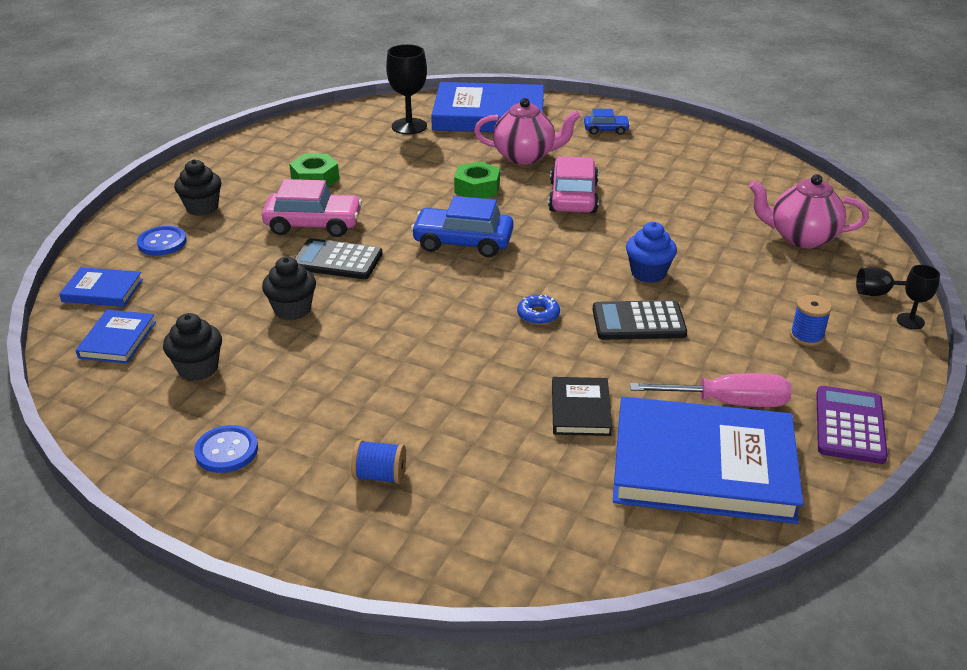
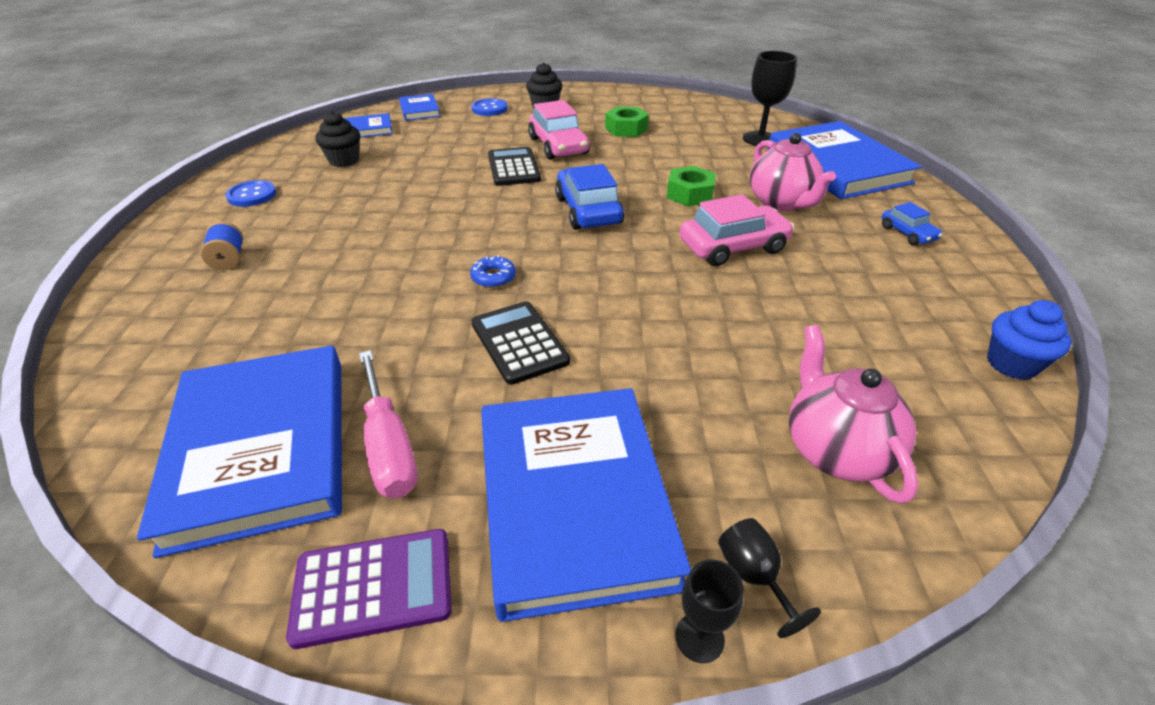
camera: 65 degrees right, 5 degrees up
(292, 310) = (433, 170): black cupcake -> none
(580, 410) = (343, 338): black book -> none
(648, 273) = (623, 329): blue cupcake -> blue cupcake (1011, 364)
(806, 336) = (573, 500): blue spool -> blue book

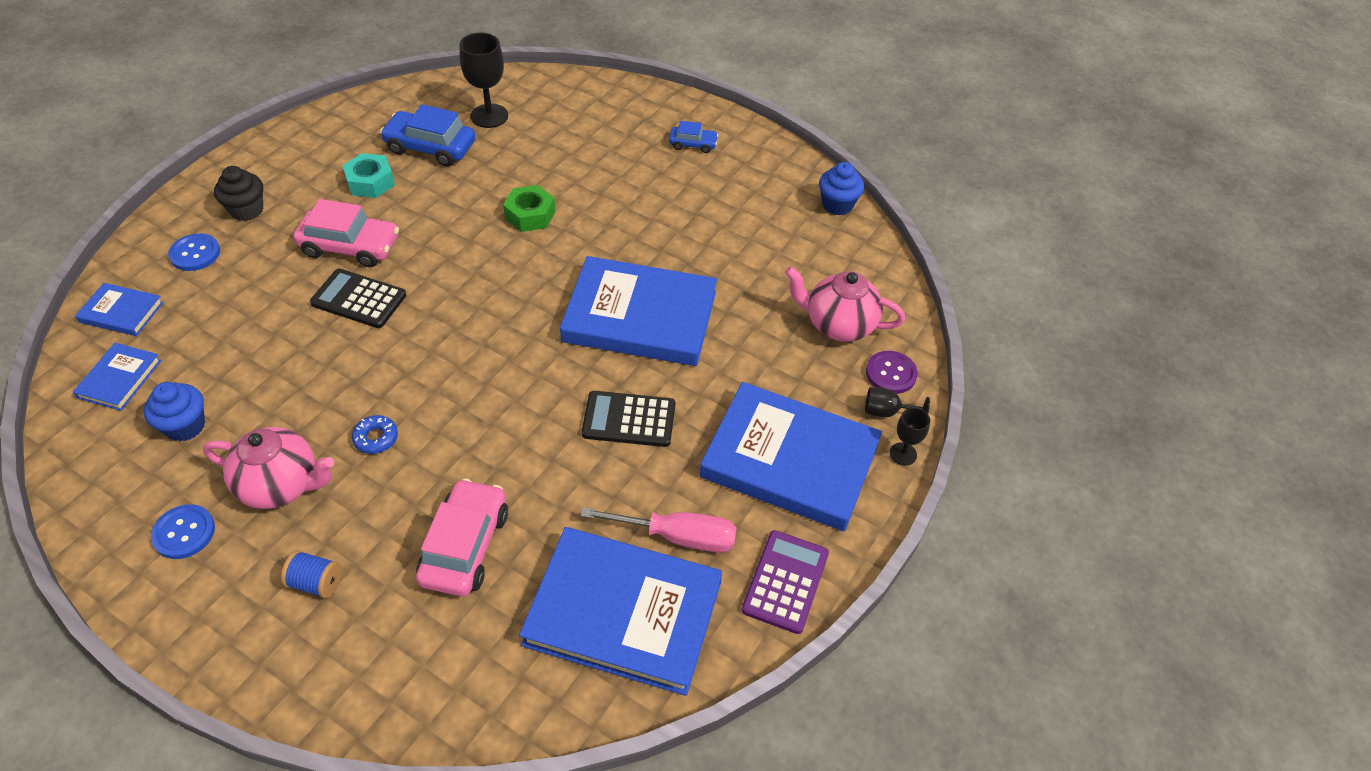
camera: 60 degrees left, 10 degrees up
(344, 160) = (185, 426): black cupcake -> blue cupcake
(493, 277) = (533, 397): blue donut -> blue donut (376, 438)
(588, 210) = (491, 289): blue car -> blue car (430, 147)
(626, 129) = (370, 182): green nut -> turquoise nut
(733, 246) = (624, 239): pink car -> pink car (465, 546)
(781, 202) = (595, 174): pink teapot -> pink teapot (281, 485)
(826, 549) = (891, 373): none -> purple button
(837, 166) = (577, 108): blue book -> blue book (640, 317)

